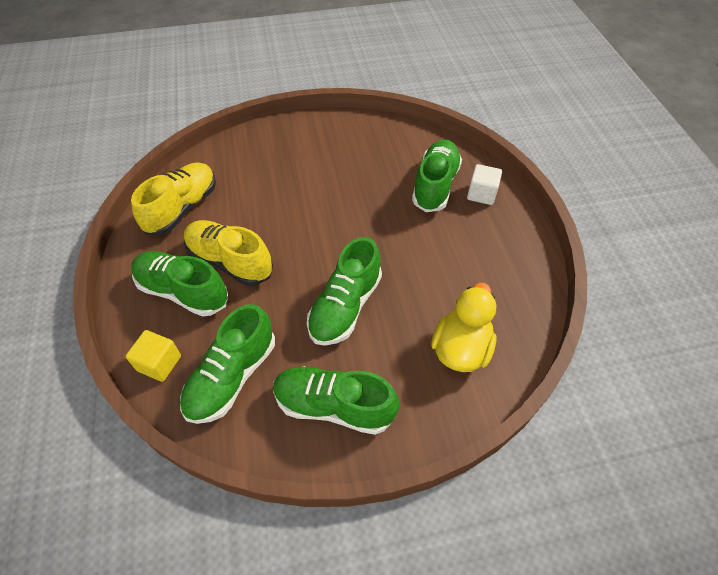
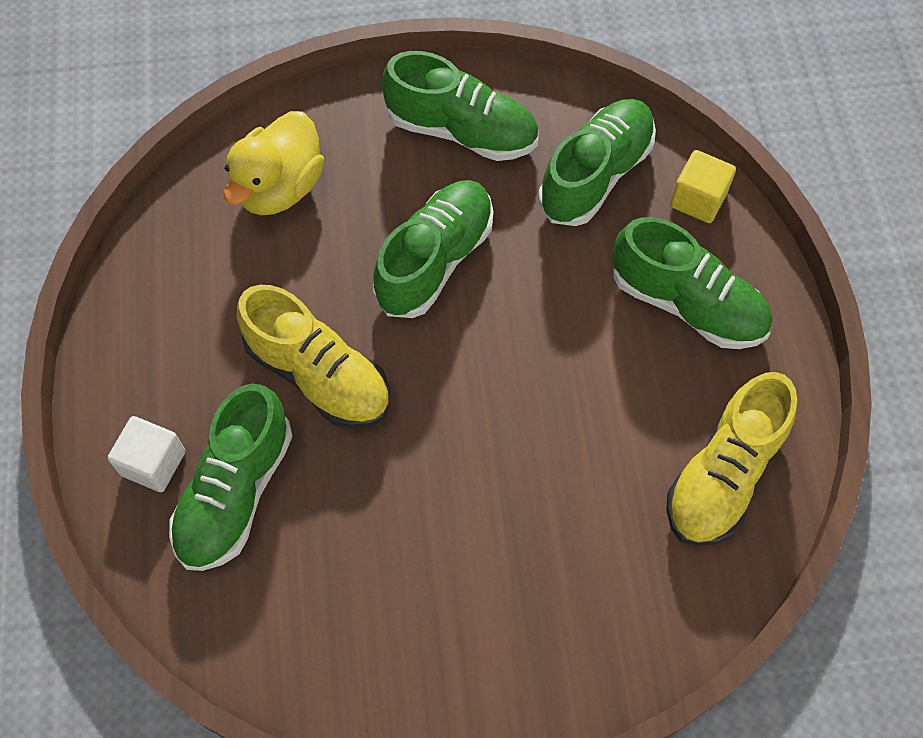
camera: 175 degrees left, 10 degrees up
(230, 262) = (620, 352): yellow shoe -> yellow shoe (319, 375)

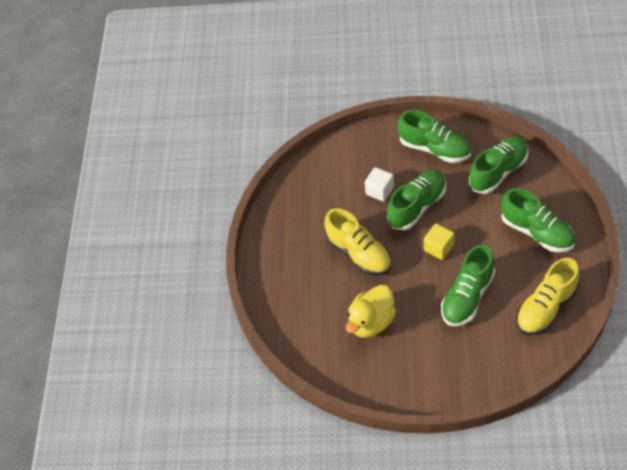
camera: 15 degrees right, 10 degrees down
(153, 463) = (281, 286): white cube -> white cube (379, 191)
(236, 492) = (318, 300): green shoe -> green shoe (467, 297)
(279, 187) = (346, 170): yellow duck -> yellow duck (371, 322)
(698, 199) = (548, 185): yellow cube -> yellow cube (438, 248)

